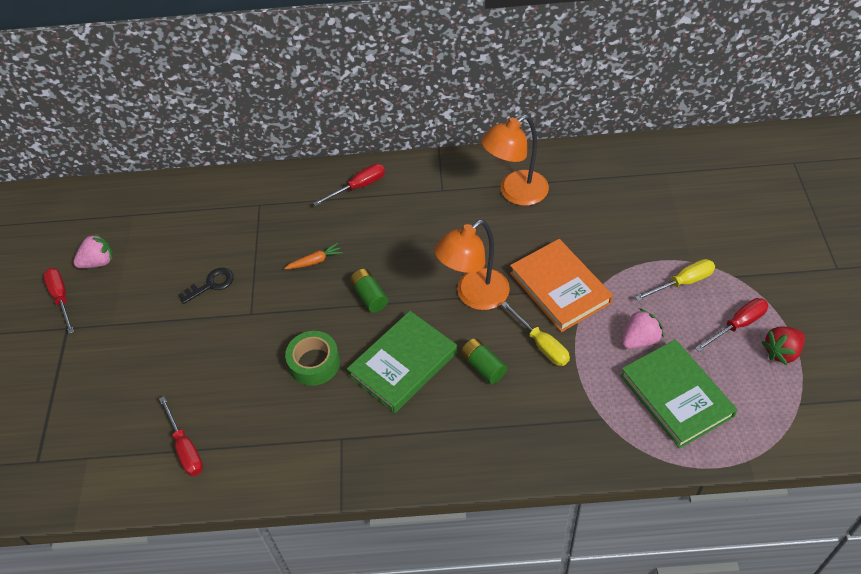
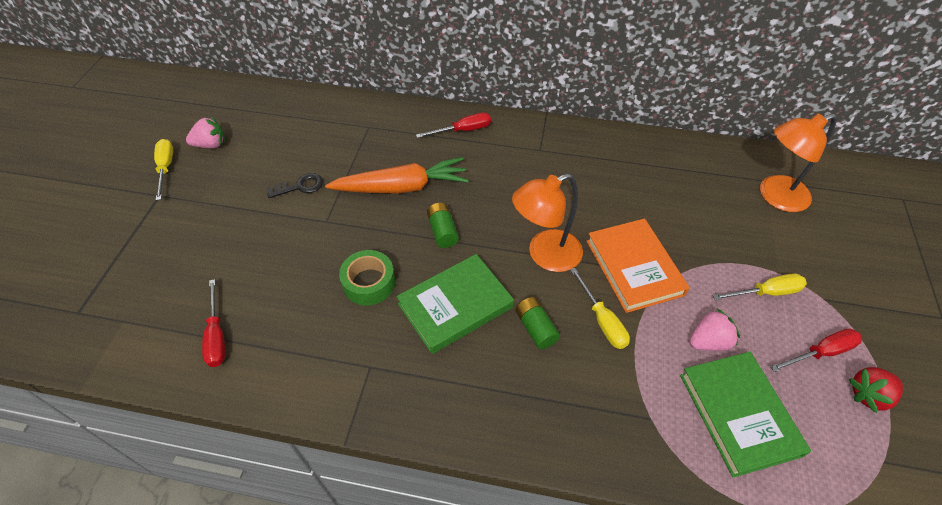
camera: 10 degrees right, 0 degrees up
(61, 298) = (166, 168): red screwdriver -> yellow screwdriver
(315, 261) = (402, 187): orange carrot -> orange carrot, size x2.38
(515, 193) = (610, 167): orange lamp -> orange lamp (775, 197)

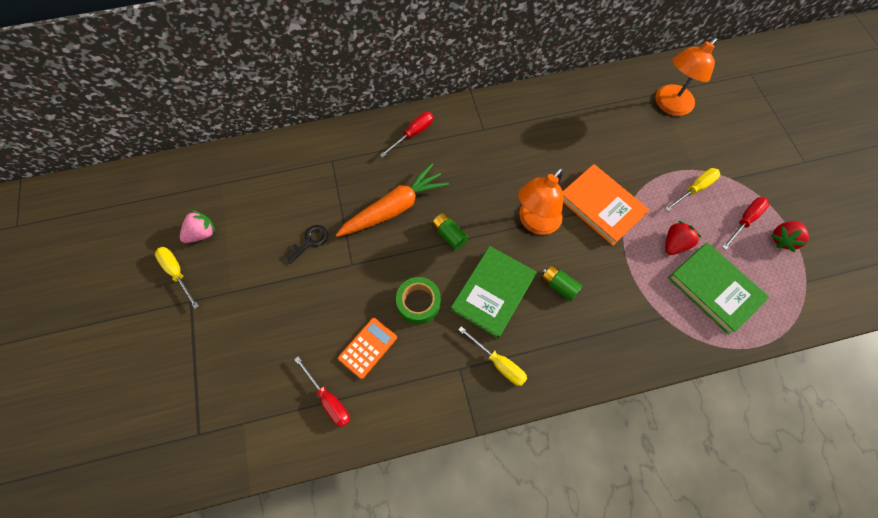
camera: 25 degrees left, 15 degrees up
(289, 304) = (368, 348): none -> orange calculator
(602, 320) = (599, 259): yellow screwdriver -> yellow screwdriver (498, 363)
(708, 341) = (674, 244): pink strawberry -> red strawberry

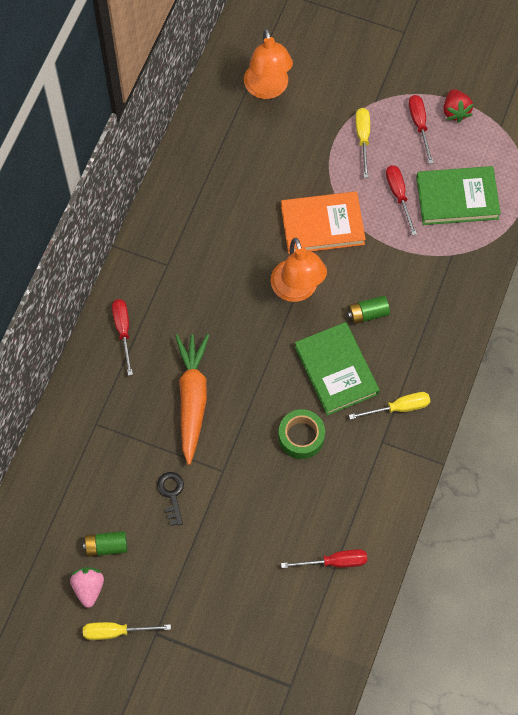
camera: 55 degrees left, 0 degrees up
(368, 348) = (312, 504): orange calculator -> none
(449, 234) = (255, 369): green battery -> green battery (106, 546)
(674, 244) = (398, 195): red strawberry -> red screwdriver

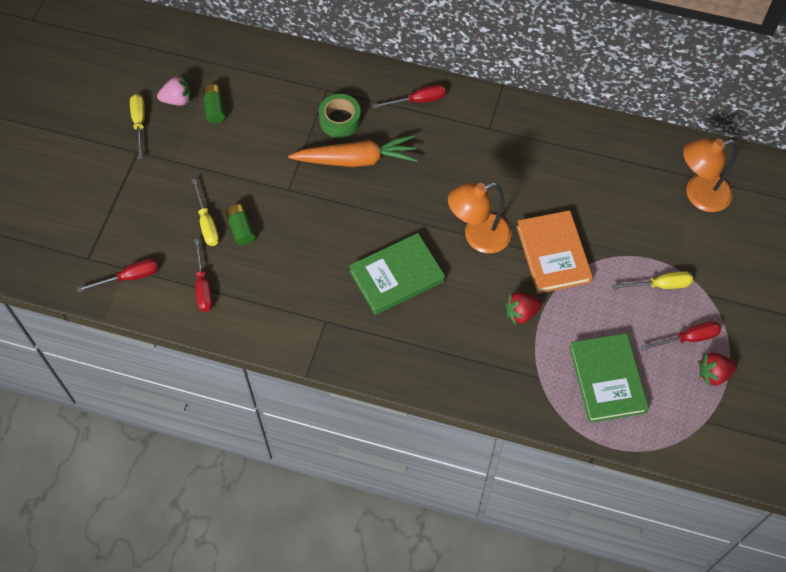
camera: 85 degrees right, 5 degrees down
(171, 494) = (264, 152): black key -> none
(301, 437) = (325, 251): green tape -> green tape (340, 120)
(367, 314) = (460, 300): green battery -> green battery (241, 229)
(385, 261) = (521, 313): none -> red strawberry
(398, 195) = (599, 322): red screwdriver -> red screwdriver (129, 277)
(399, 408) = (362, 334): yellow screwdriver -> yellow screwdriver (207, 223)

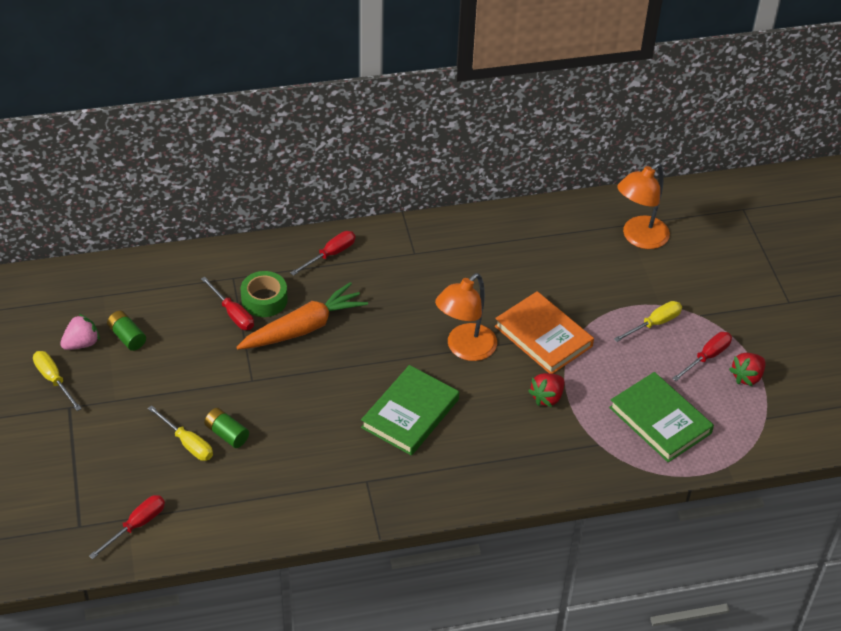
camera: 30 degrees left, 15 degrees down
(203, 287) = (221, 502): red screwdriver -> red screwdriver (233, 314)

